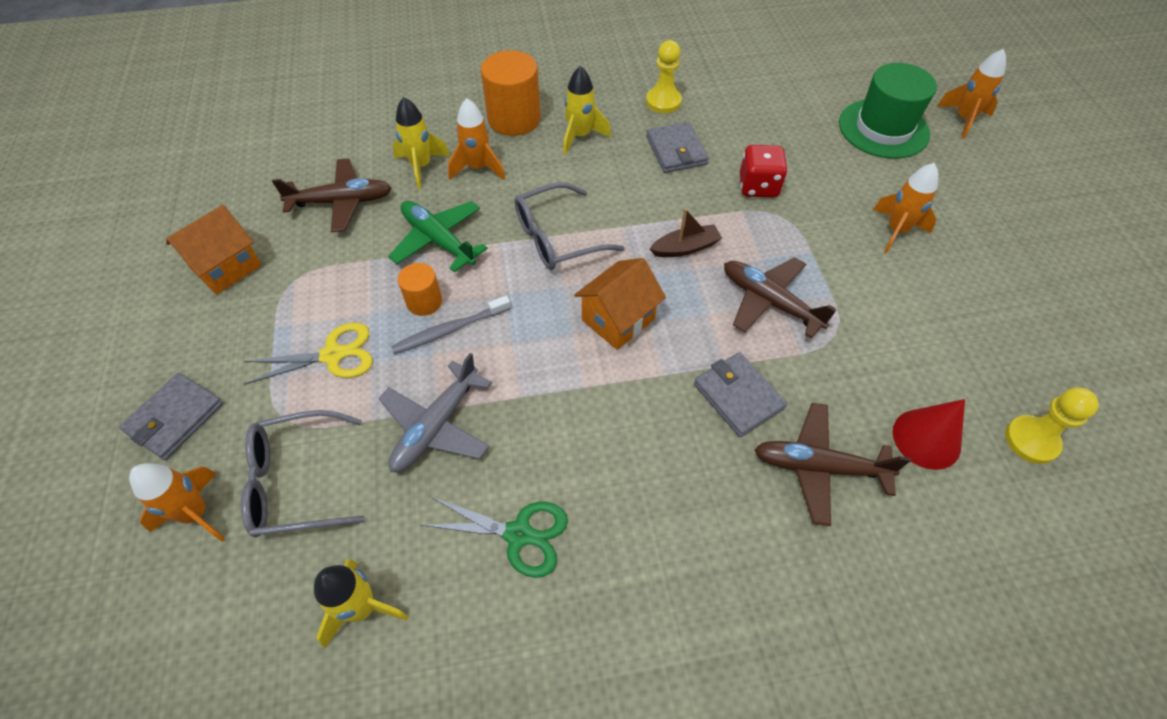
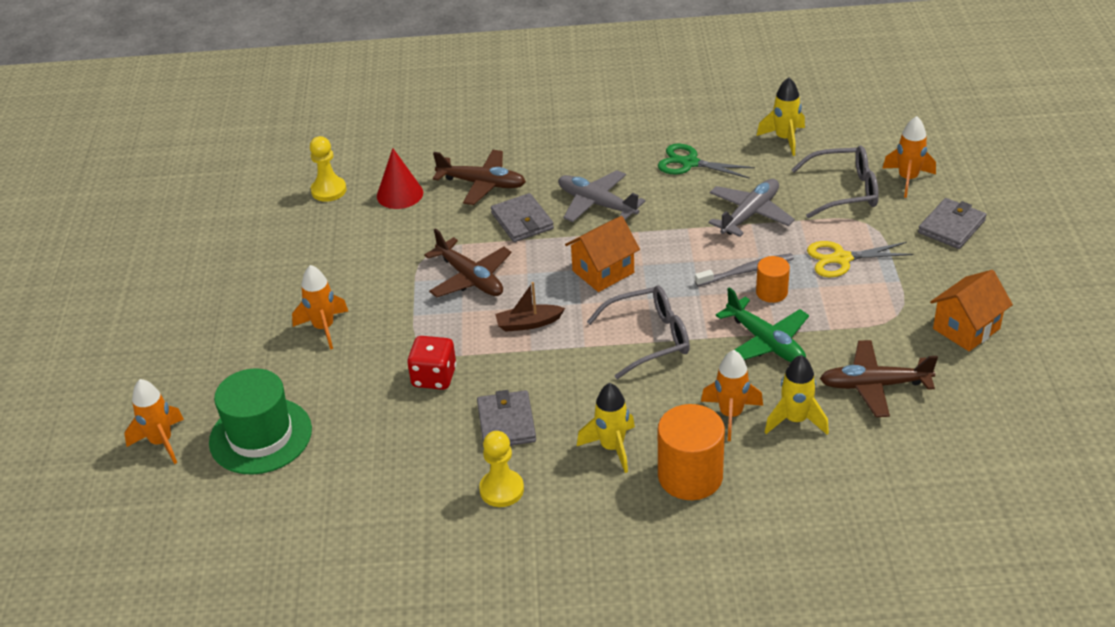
camera: 170 degrees left, 15 degrees down
(646, 435) = (596, 204): none -> grey plane

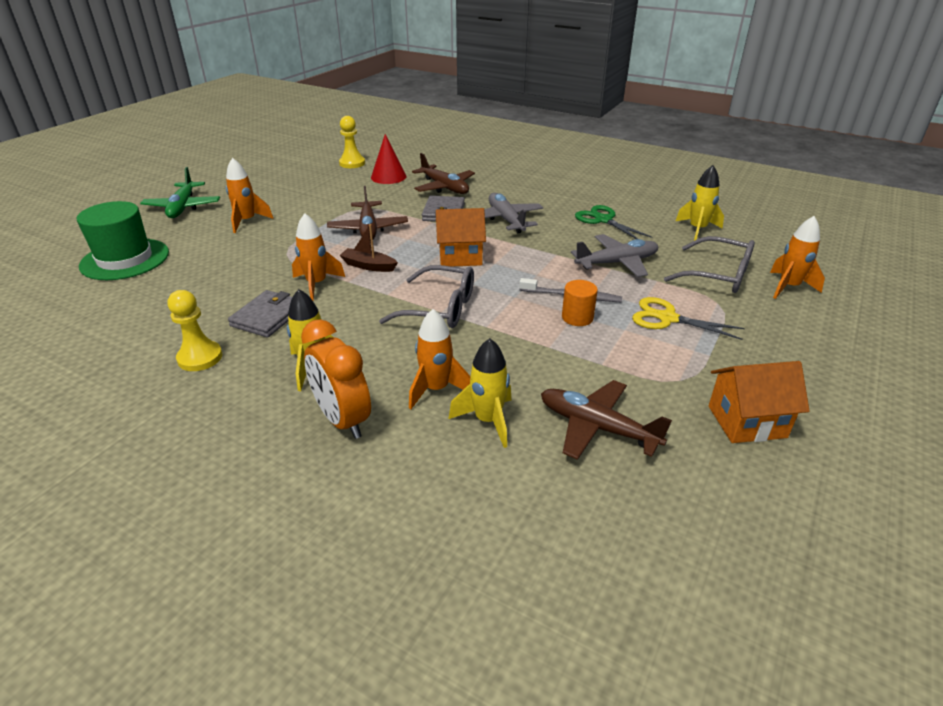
camera: 30 degrees right, 5 degrees down
(161, 442) = (76, 240): orange rocket -> orange rocket (317, 284)
(434, 377) = (266, 271): red dice -> none
(690, 476) = (343, 420): orange cylinder -> orange clock
(766, 342) = (531, 349): green plane -> green plane (183, 207)
(951, 226) = (804, 334): grey wallet -> none

